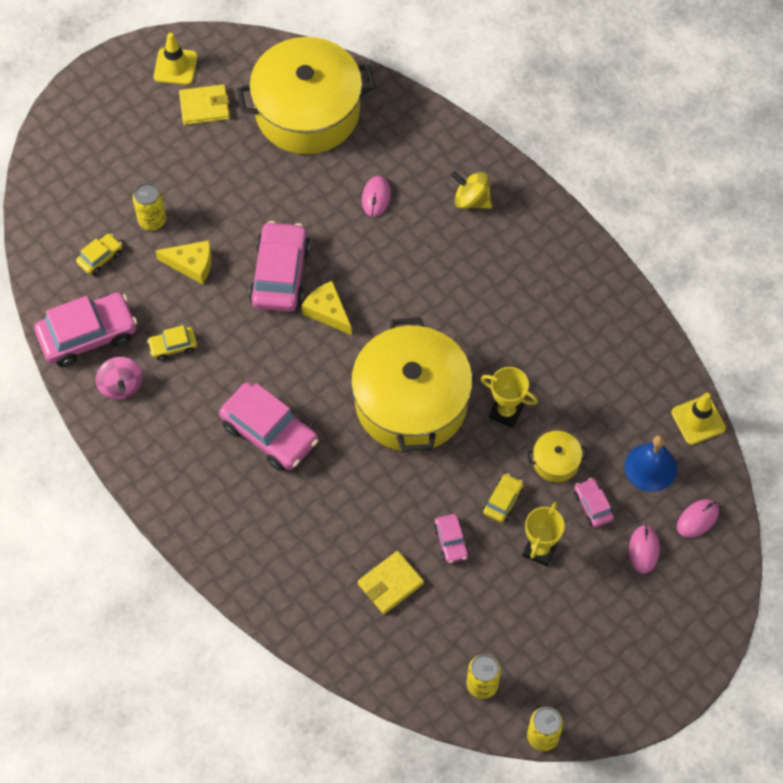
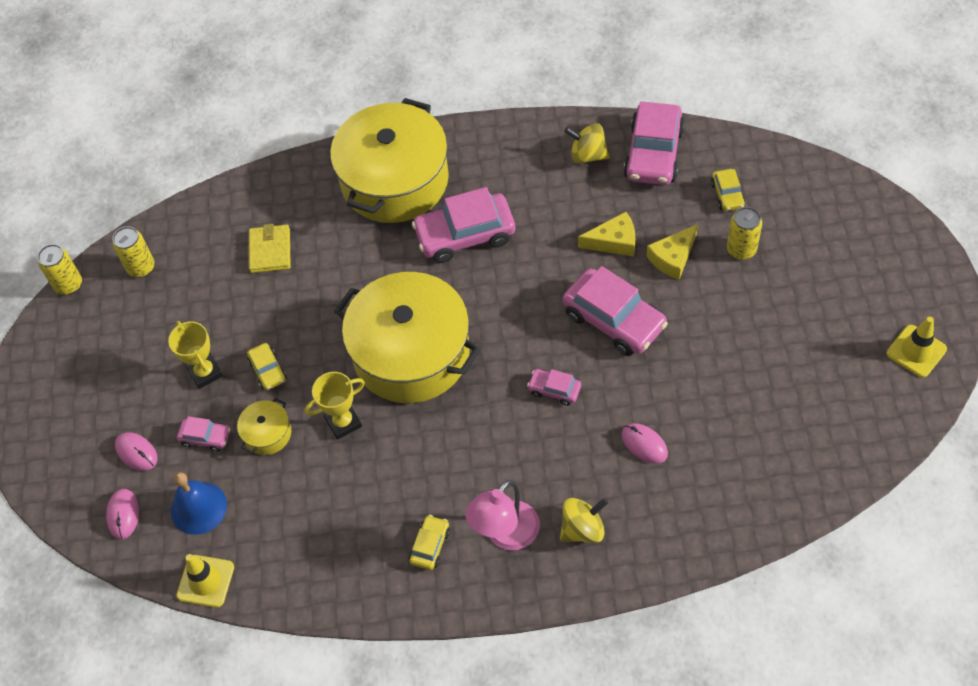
camera: 130 degrees right, 5 degrees down
(121, 386) = (587, 155): pink spinning top -> yellow spinning top
(173, 346) = (599, 206): yellow car -> yellow car (430, 546)
(204, 107) = (849, 352): yellow wallet -> none
(307, 111) = (788, 439): yellow pot -> yellow pot (395, 180)
(327, 311) = (548, 337): yellow cheese -> yellow cheese (614, 241)
(451, 541) = (267, 312): pink car -> pink car (554, 390)
(512, 245) = (506, 535): none -> pink lamp

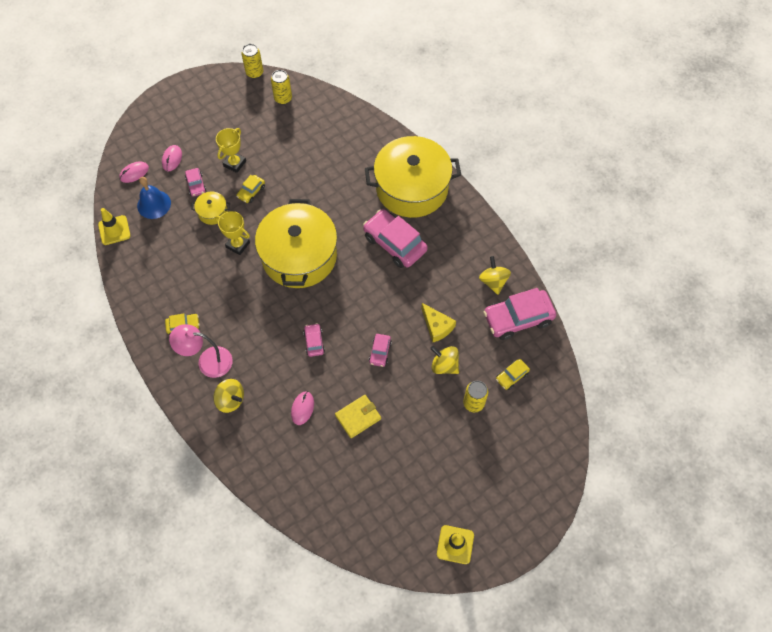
camera: 55 degrees right, 5 degrees up
(270, 251) = (328, 152): yellow wallet -> yellow wallet (358, 417)
(614, 320) = (380, 352): pink car -> pink car, size x0.49
(673, 258) = (444, 365): yellow cheese -> yellow spinning top

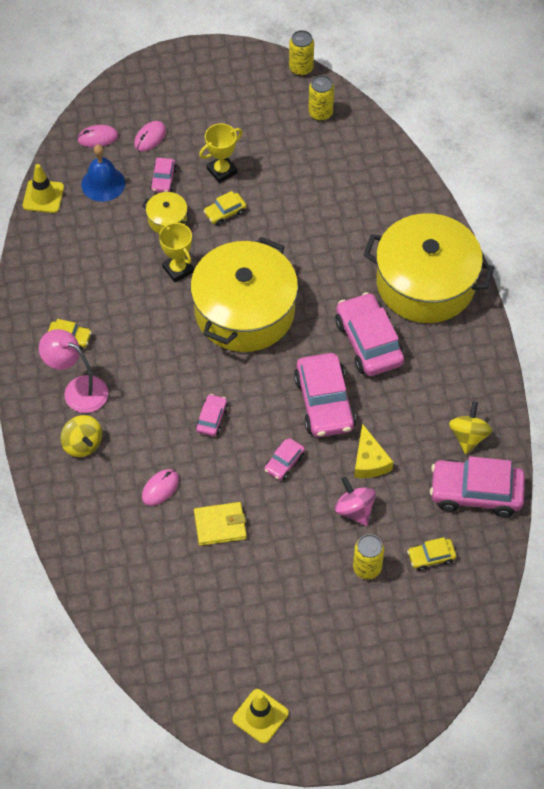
camera: 25 degrees right, 5 degrees down
(386, 298) = (324, 403): none -> pink car
(444, 365) = (354, 510): yellow spinning top -> pink spinning top

